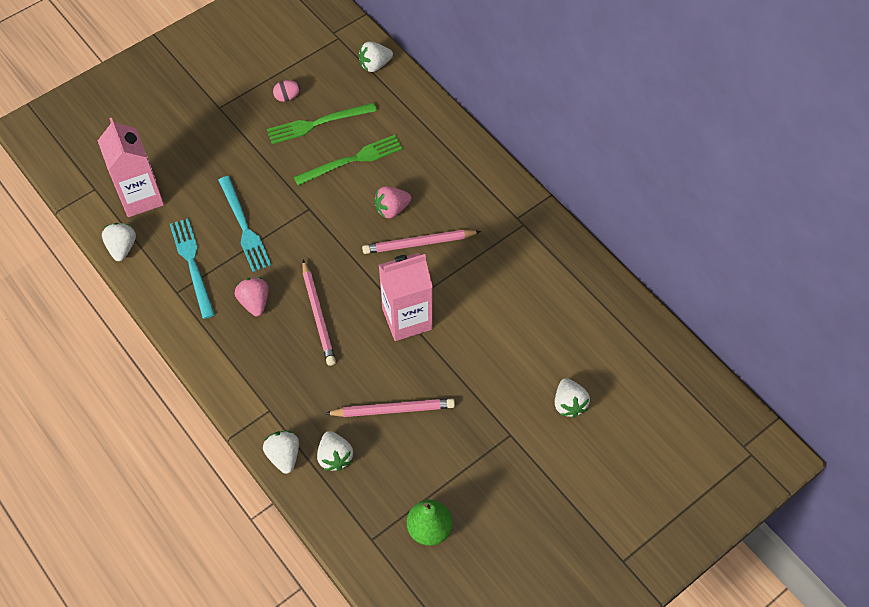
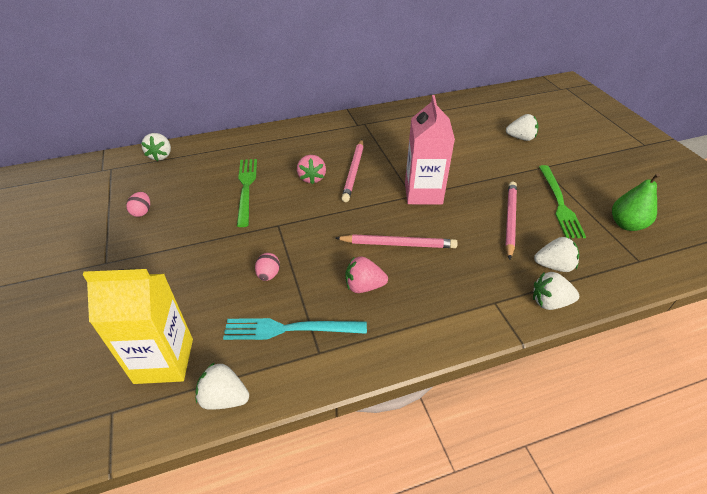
camera: 70 degrees left, 15 degrees down
(141, 197) = (164, 360): pink carton -> yellow carton
(244, 227) = (268, 275): turquoise fork -> pink egg
(318, 123) = (190, 199): green fork -> green fork (559, 203)

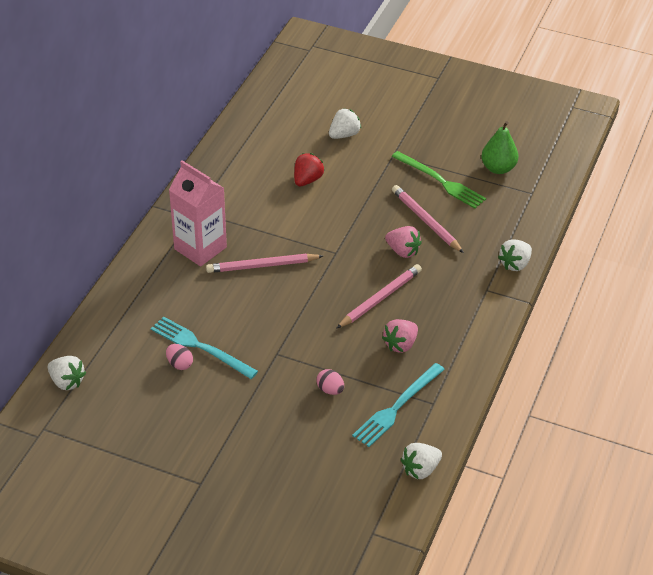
camera: 50 degrees left, 0 degrees up
(142, 212) = (152, 432): pink egg -> pink egg (179, 364)
(164, 360) = (355, 488): yellow carton -> none
(246, 188) = (200, 347): green fork -> turquoise fork
(312, 178) = (238, 297): pink strawberry -> pink strawberry (403, 251)
(354, 172) = (262, 266): pink pencil -> pink pencil turned 120 degrees clockwise
(423, 193) = (341, 244): pink carton -> pink carton (200, 248)
(457, 147) = (307, 180): none -> red strawberry
(554, 266) = (490, 236): white strawberry -> none

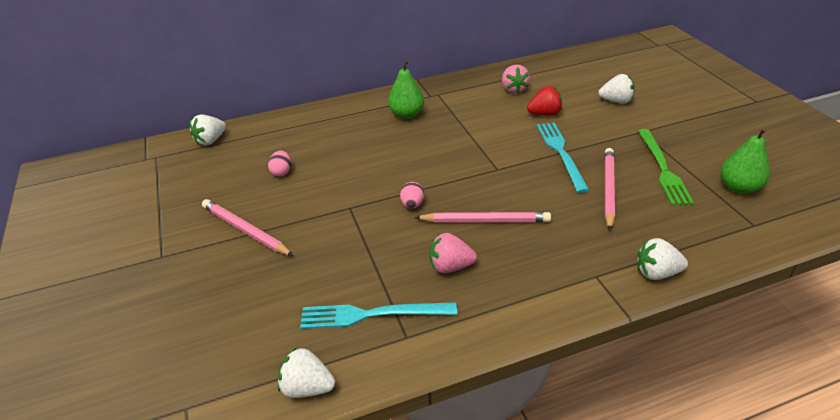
camera: 50 degrees right, 5 degrees down
(67, 382) = (211, 140): white strawberry -> white strawberry turned 45 degrees clockwise
(200, 248) = (406, 115): pink carton -> green pear
(200, 347) = (310, 170): turquoise fork -> turquoise fork (561, 153)
(262, 266) = (430, 147): pink pencil -> pink pencil (245, 230)
(330, 390) = (344, 260): pink egg -> pink egg (412, 204)
(403, 251) = (555, 199): pink strawberry -> pink strawberry (514, 89)

